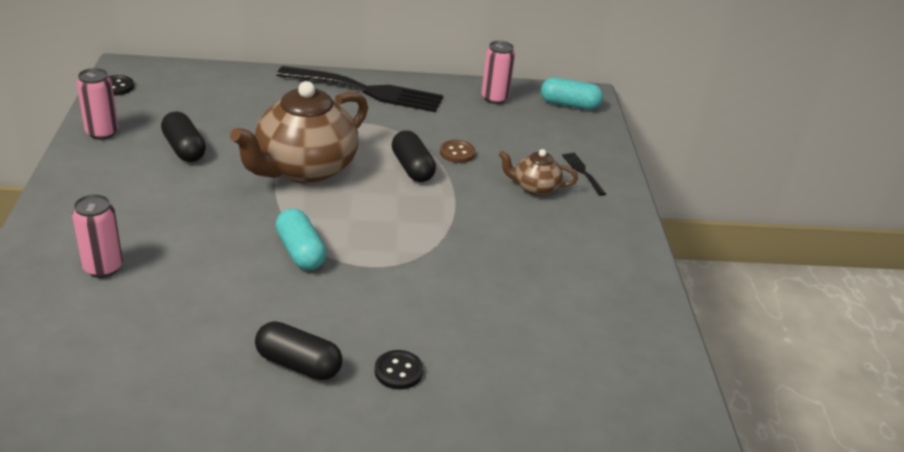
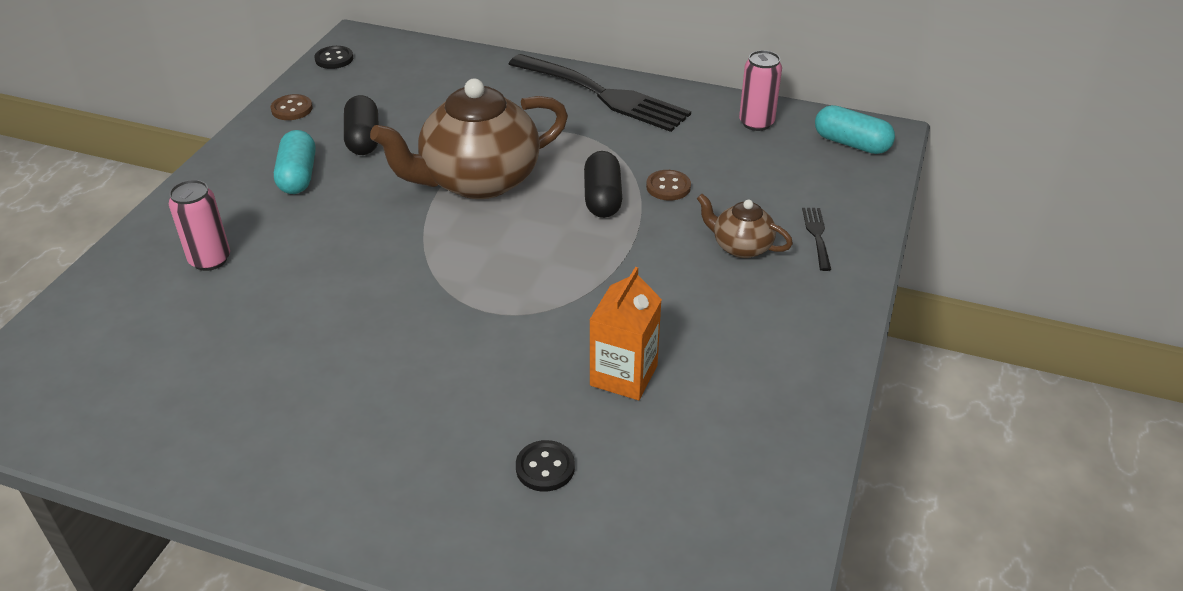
camera: 25 degrees right, 5 degrees up
(102, 132) = (292, 109): pink can -> brown button
(298, 364) = (341, 410): black capsule -> none
(300, 252) = (418, 279): turquoise capsule -> turquoise capsule (298, 176)
(398, 371) = (444, 444): black button -> black button (545, 467)
(504, 294) = (623, 375): none -> orange carton

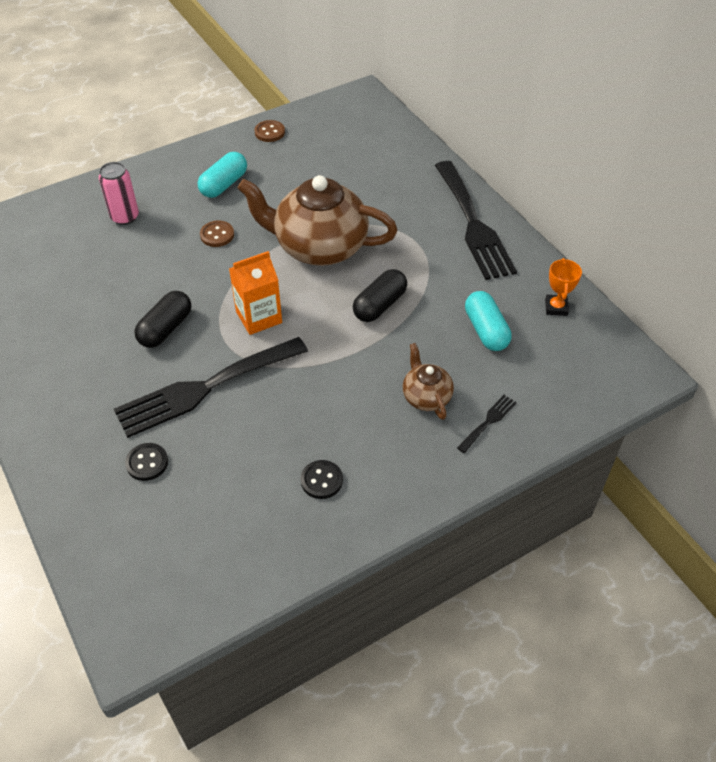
camera: 40 degrees right, 10 degrees up
(334, 59) = (332, 105): black button -> black button (321, 480)
(363, 139) = (286, 177): black capsule -> black capsule (165, 329)
(519, 363) = (205, 388): none -> black fork
(623, 375) = (251, 436): orange carton -> orange carton (259, 317)
(668, 187) = (432, 322): brown button -> brown button (217, 235)
(756, 123) = (556, 307): pink can -> orange trophy
(851, 143) = (608, 366): turquoise capsule -> turquoise capsule (486, 330)

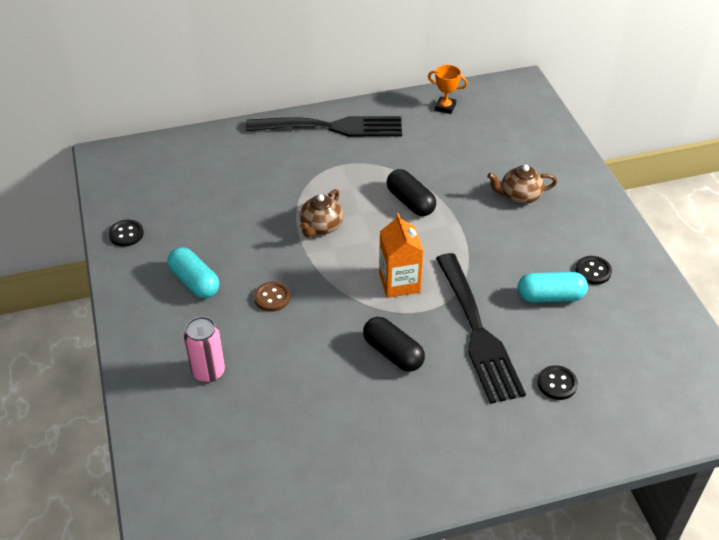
camera: 75 degrees left, 5 degrees down
(269, 132) = (126, 234): brown button -> black button
(319, 247) = (321, 226): brown teapot -> brown teapot, size x0.48
(486, 330) = (458, 149): turquoise capsule -> turquoise capsule (550, 296)
(488, 421) = (551, 169): black fork -> none

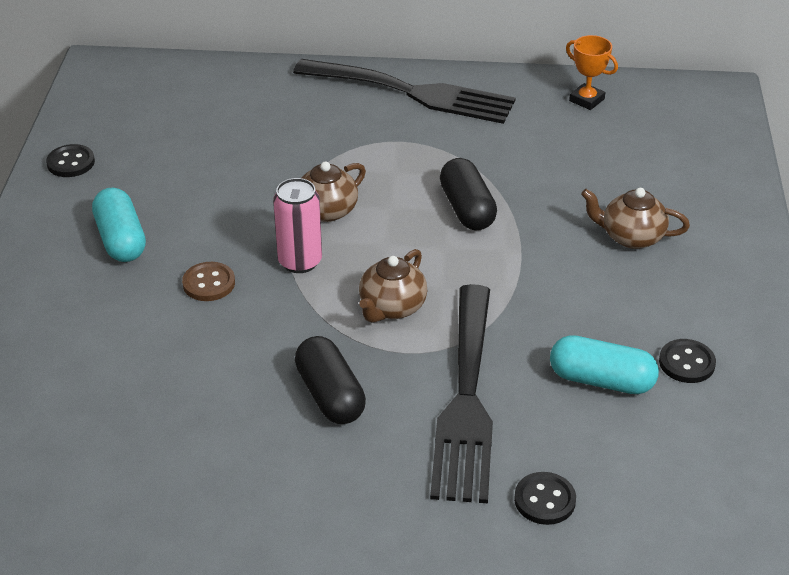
camera: 20 degrees right, 5 degrees down
(208, 371) = (73, 352): pink can -> pink can (300, 261)
(399, 282) = (392, 307): orange carton -> brown teapot

